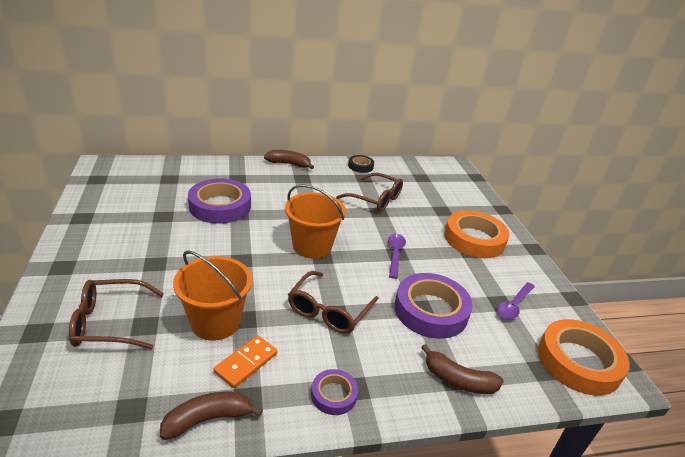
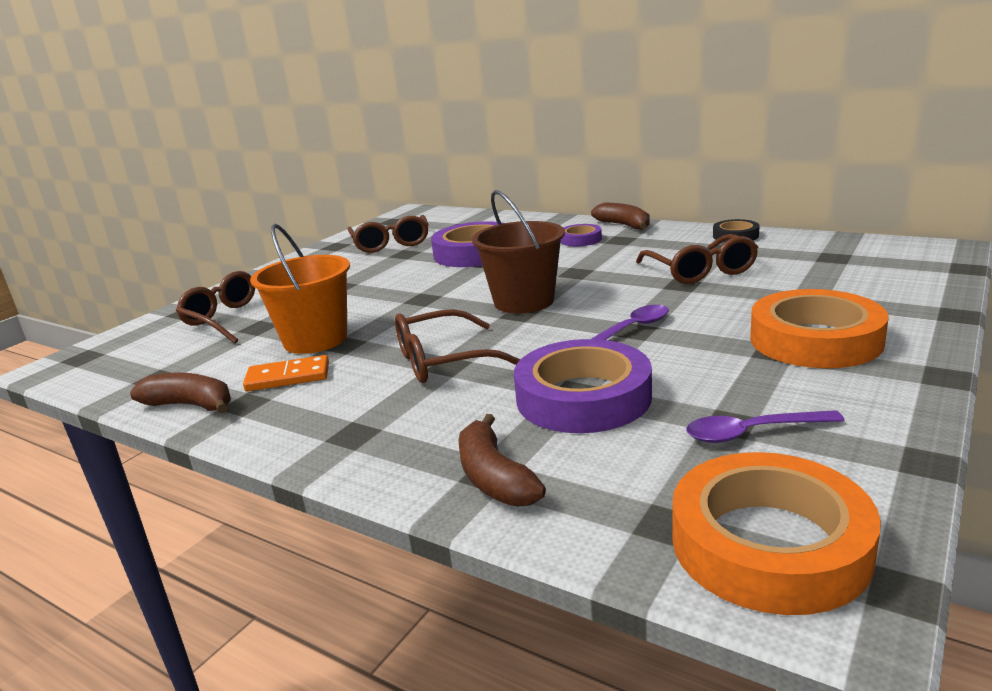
camera: 50 degrees right, 10 degrees down
(134, 207) = (391, 243): none -> brown glasses
(312, 246) = (524, 301): orange bucket -> brown bucket
(334, 395) = (321, 431): purple tape -> purple tape (580, 239)

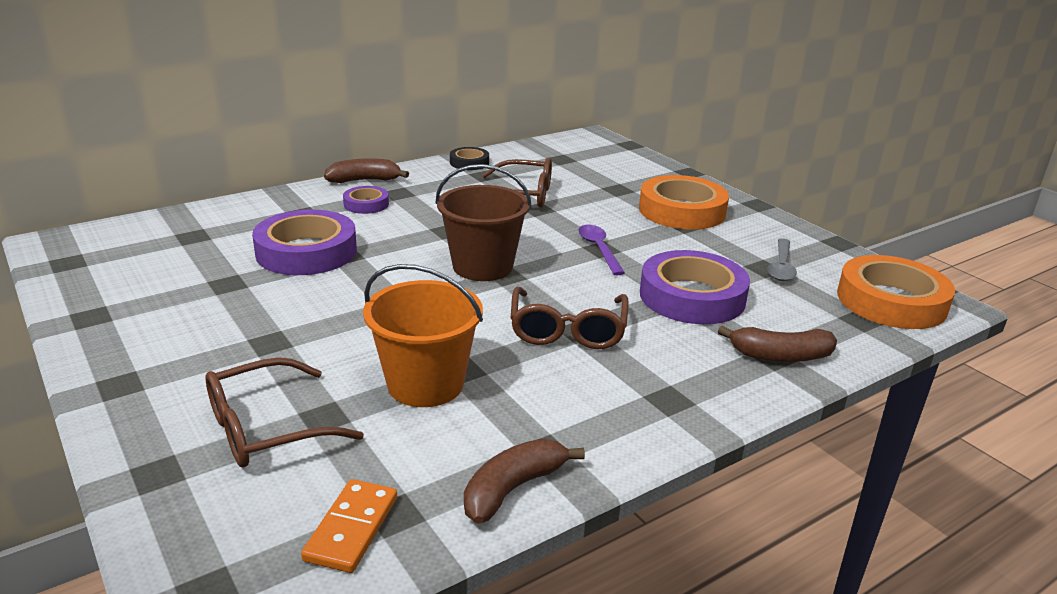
camera: 70 degrees left, 5 degrees up
(288, 377) = (509, 415): orange domino -> orange domino (352, 528)
(391, 243) = (168, 282): brown glasses -> none
(752, 433) = (781, 267): purple spoon -> grey spoon

